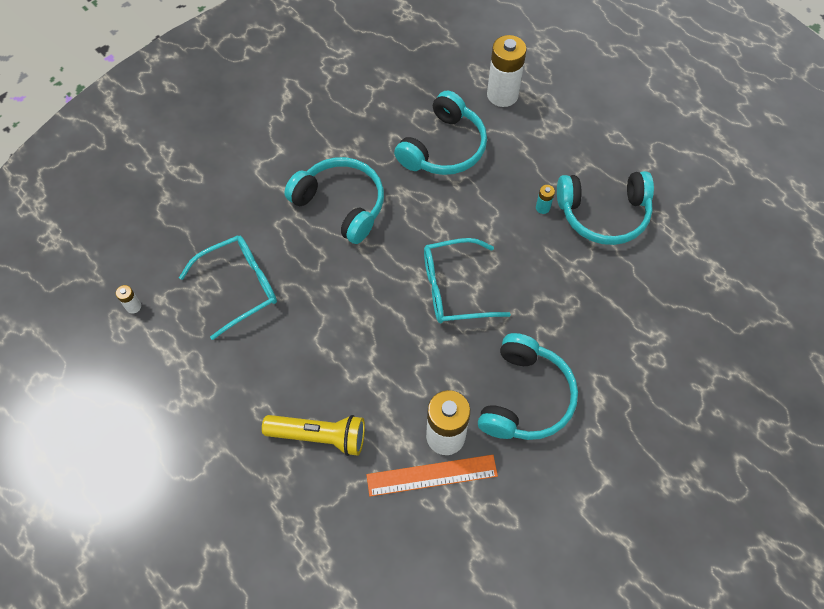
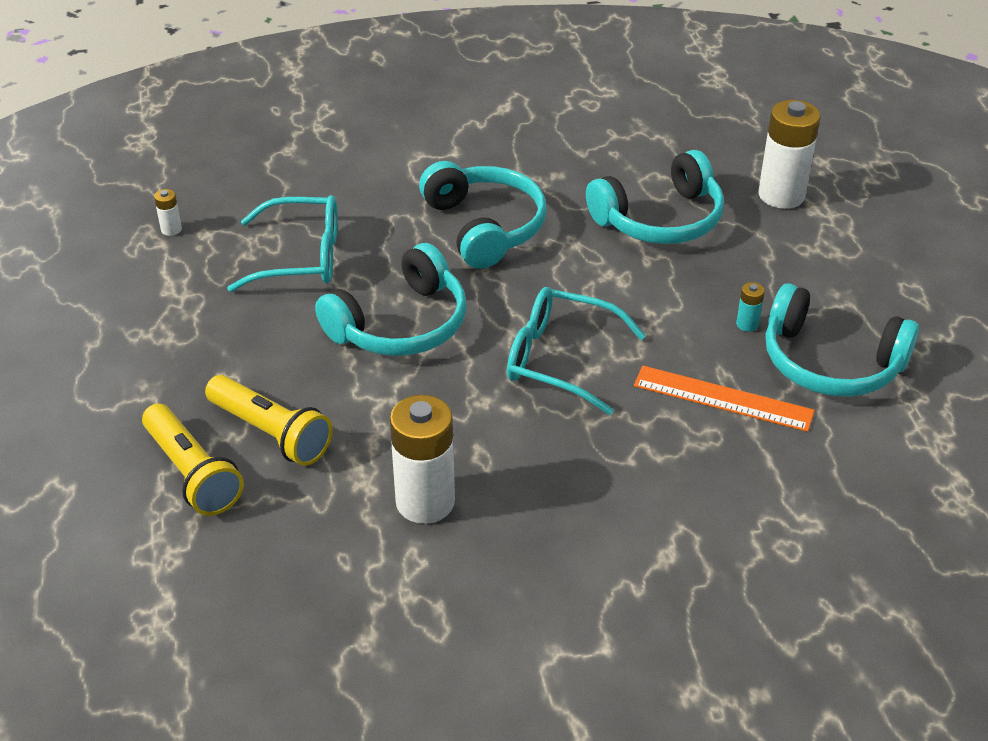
camera: 30 degrees right, 20 degrees down
(292, 493) = (192, 473): none -> yellow flashlight
(432, 475) = (374, 534): orange ruler -> orange ruler (723, 399)
(525, 397) = (564, 508): turquoise headphones -> turquoise headphones (400, 324)

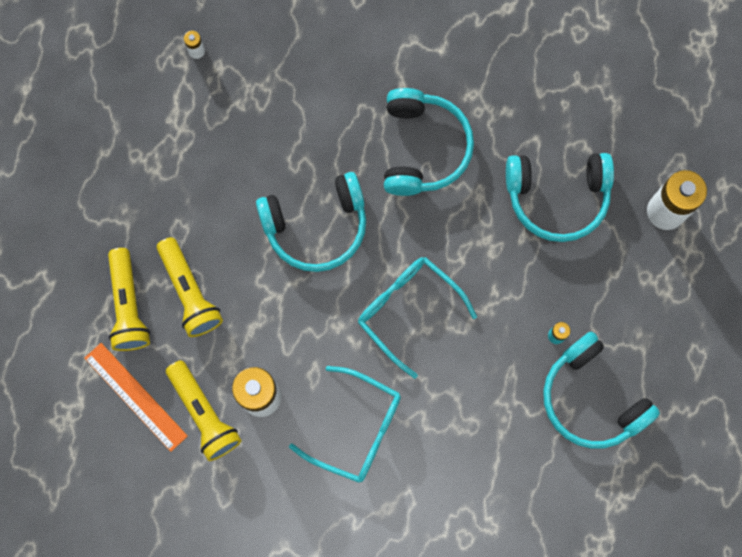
camera: 25 degrees right, 35 degrees up
(301, 257) = (276, 124): turquoise glasses -> turquoise glasses (356, 429)
(356, 547) = (204, 414): none -> yellow flashlight
(723, 399) = (497, 397): orange ruler -> orange ruler (135, 397)

